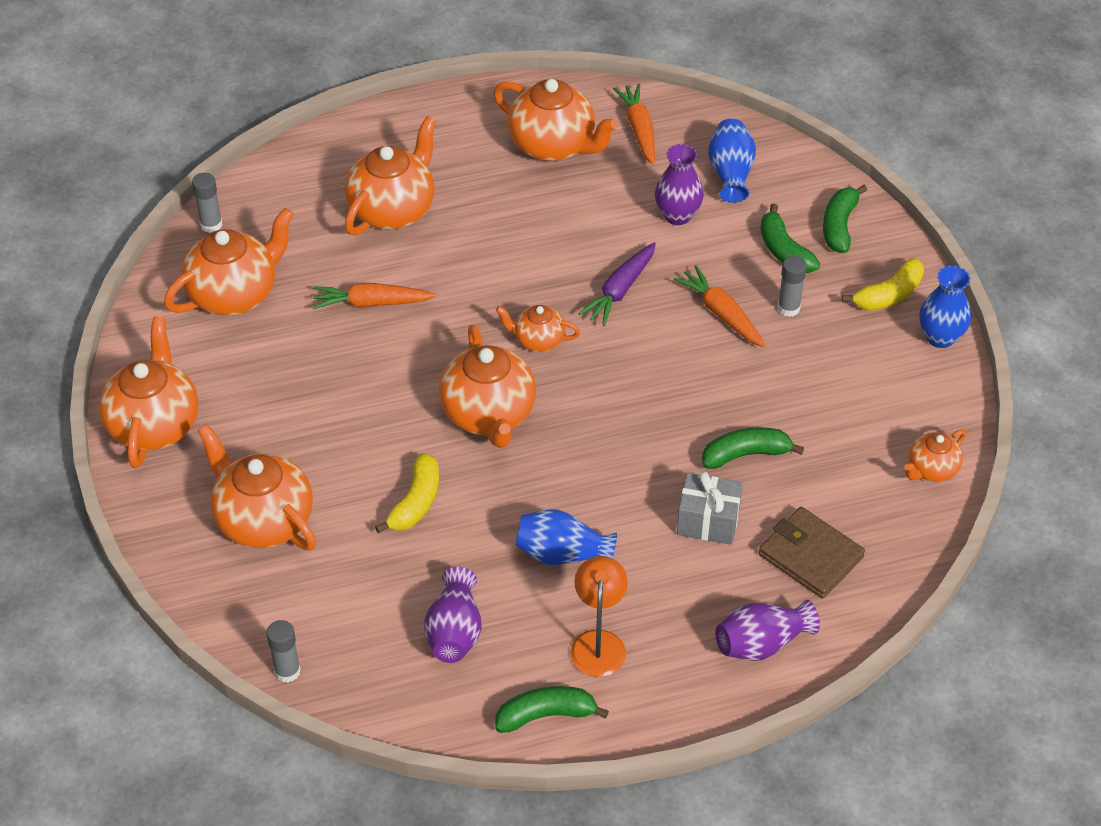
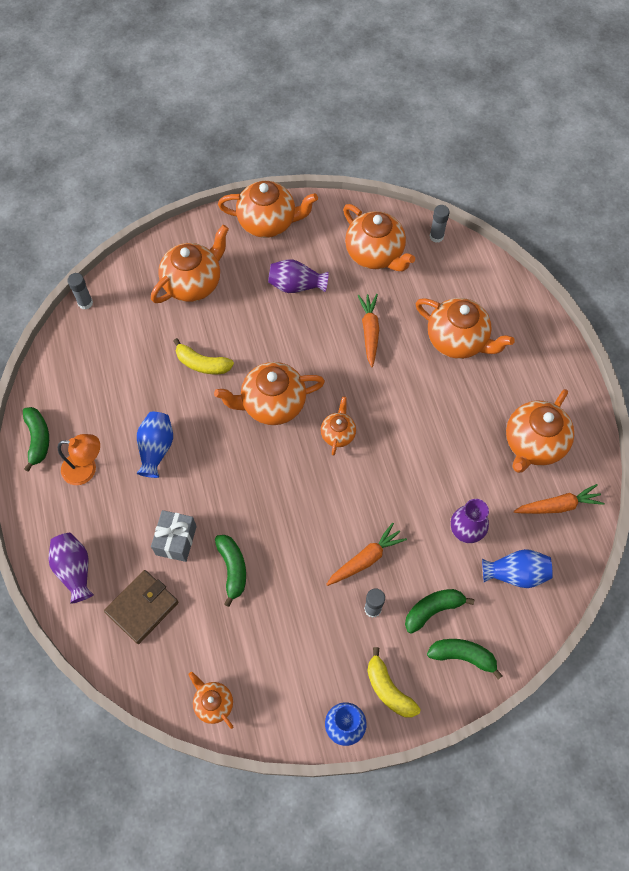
camera: 90 degrees right, 15 degrees up
(454, 631) = (103, 388): purple vase -> purple vase (296, 285)
(620, 290) = (386, 488): purple carrot -> none

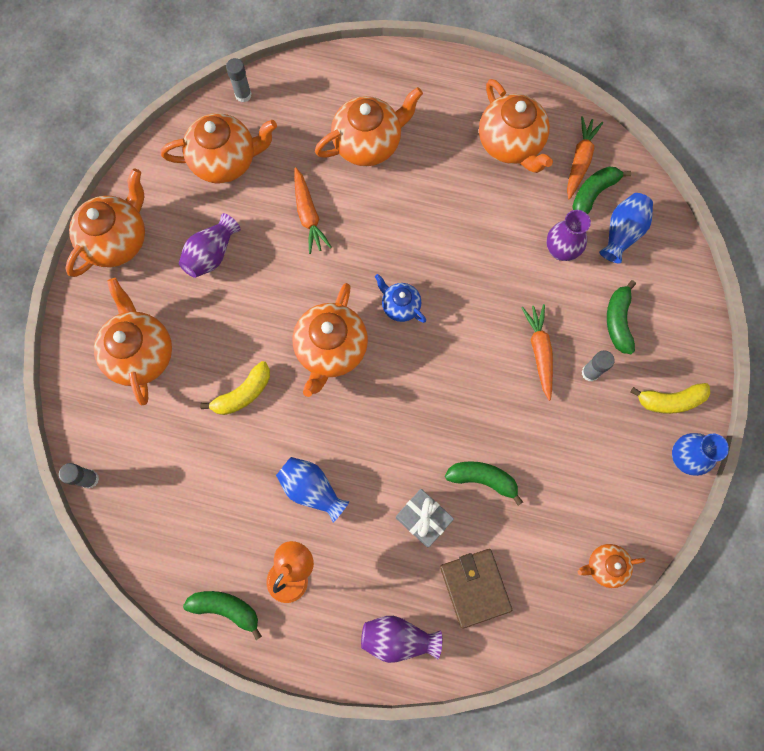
camera: 60 degrees left, 10 degrees up
(338, 434) = (400, 306): orange teapot -> blue teapot
(369, 331) = (308, 215): orange carrot -> orange carrot turned 135 degrees counterclockwise
(462, 656) = (672, 321): green banana -> green banana (593, 193)

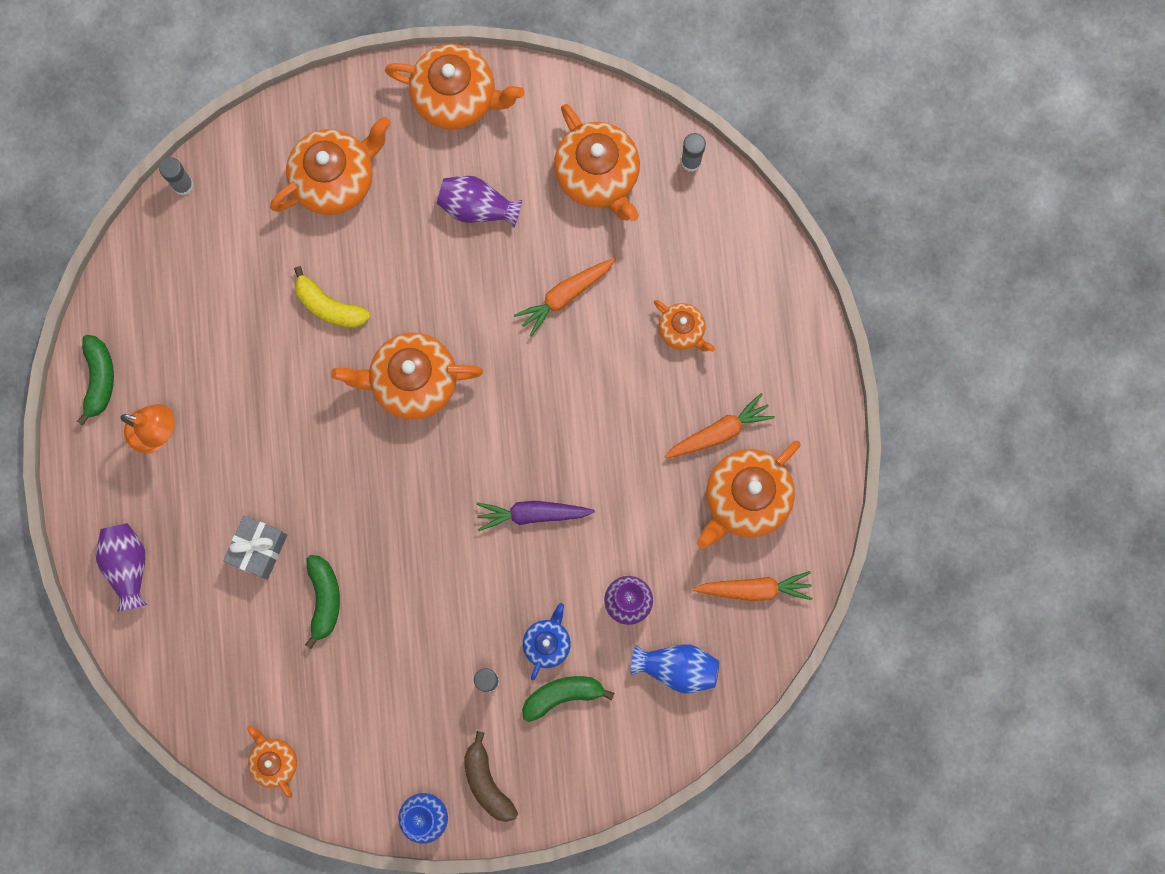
camera: 70 degrees right, 5 degrees up
(312, 489) = (251, 419): blue vase -> none
(368, 144) = (682, 331): orange teapot -> orange teapot, size x0.54
(400, 306) = (491, 440): blue teapot -> blue teapot (547, 643)
(469, 296) = (532, 514): none -> purple carrot
(475, 587) = (205, 628): brown wallet -> none
(539, 351) = (493, 615): orange carrot -> orange carrot (719, 432)
(593, 193) = (716, 618): green banana -> none
(670, 400) = (487, 782): yellow banana -> brown banana

